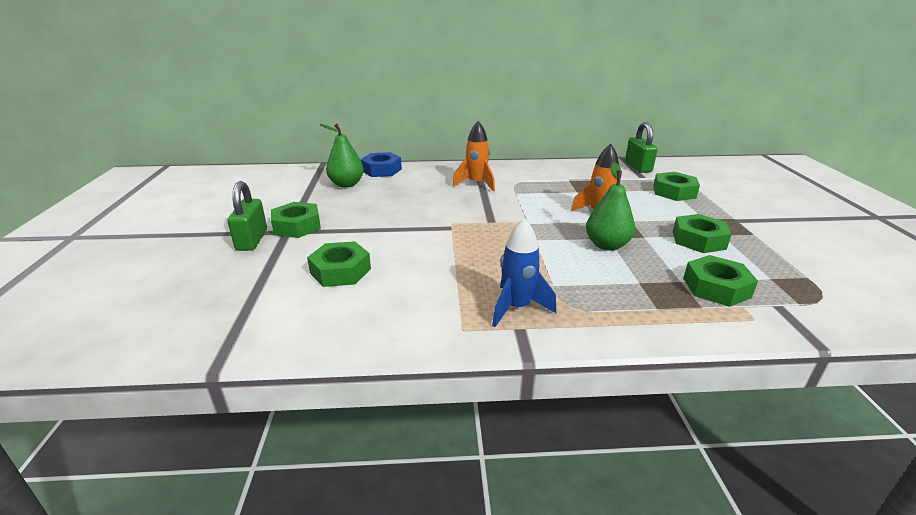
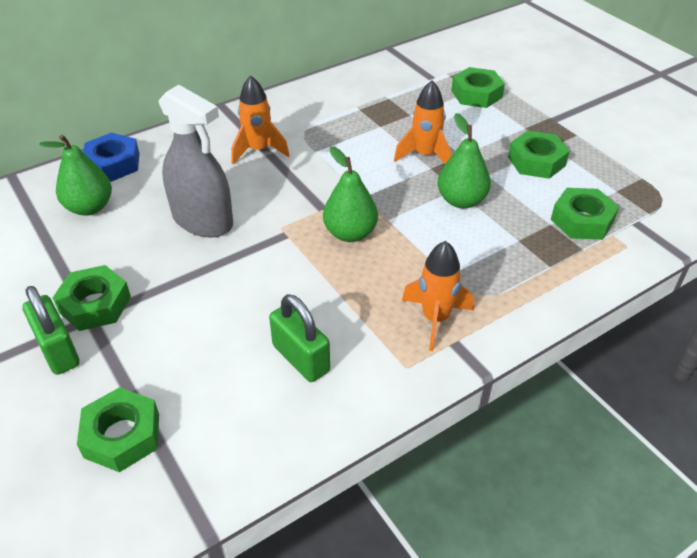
camera: 30 degrees left, 15 degrees up
(340, 271) = (218, 349): green nut -> green nut (122, 435)
(404, 206) = (203, 220): none -> grey spray bottle
(498, 239) = (350, 233): none -> green pear
(517, 308) = (435, 319): blue rocket -> orange rocket
(638, 167) = (417, 61): green padlock -> green padlock (301, 358)

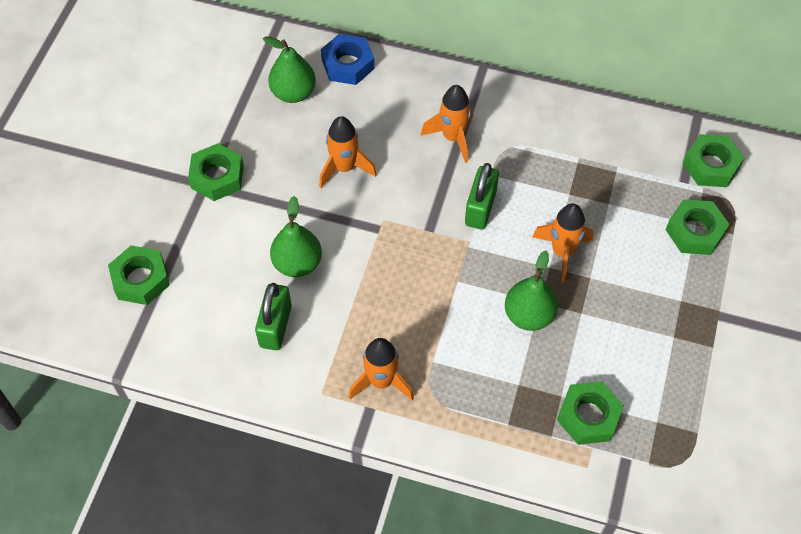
camera: 50 degrees right, 15 degrees up
(58, 350) = (168, 191): green padlock -> green padlock (480, 208)
(203, 220) = (344, 168): grey spray bottle -> orange rocket
(350, 233) = (418, 268): green pear -> green pear (297, 263)
(536, 161) = (638, 338): green nut -> green nut (711, 165)

